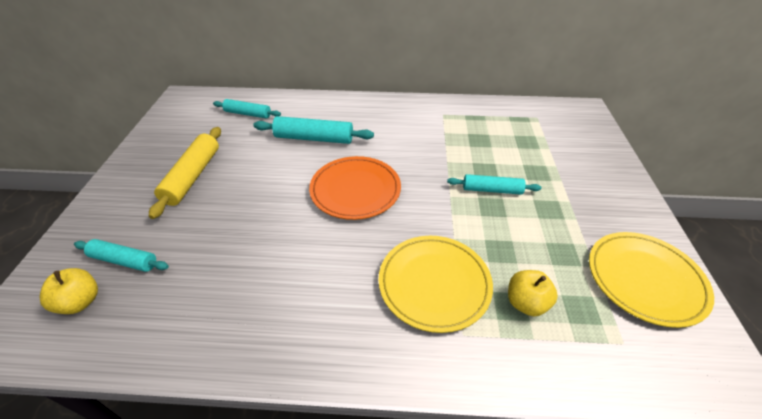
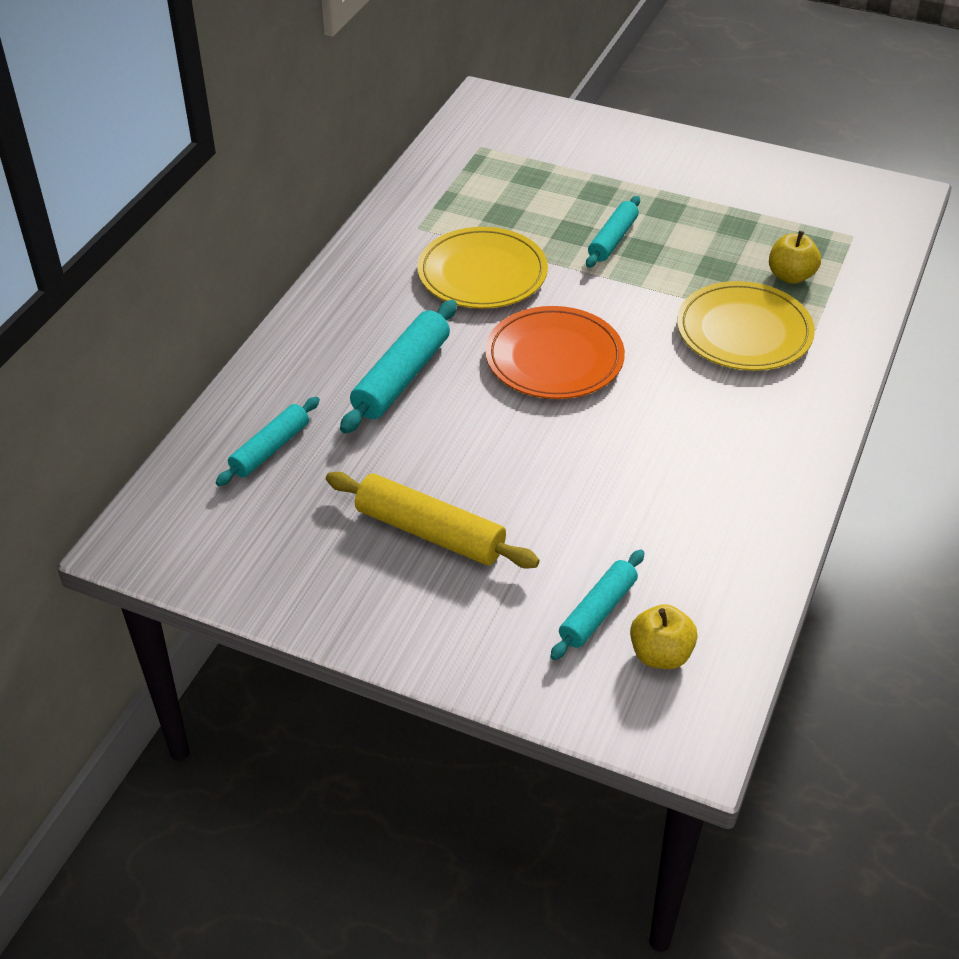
camera: 70 degrees left, 0 degrees up
(645, 279) = (789, 190): yellow plate -> yellow plate (482, 273)

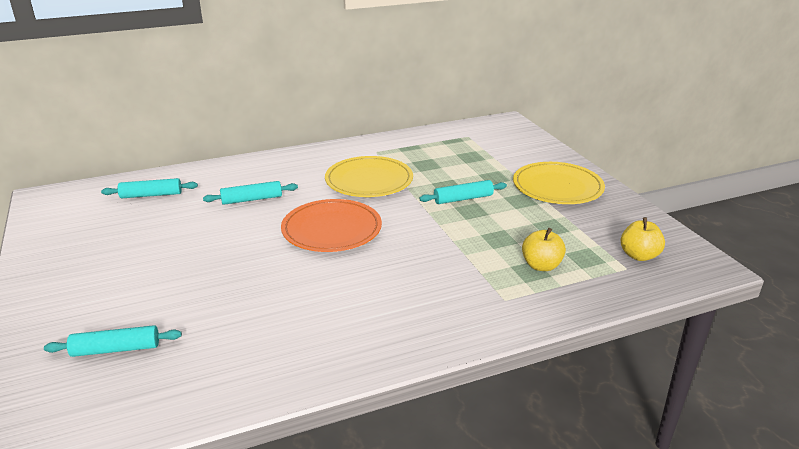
camera: 45 degrees right, 15 degrees down
(402, 377) = (252, 199): turquoise rolling pin -> turquoise rolling pin, size x0.66
(429, 533) = (132, 263): yellow rolling pin -> none
(660, 654) = (95, 394): yellow apple -> yellow apple (639, 255)
(744, 331) = (457, 275): yellow plate -> yellow plate (557, 187)

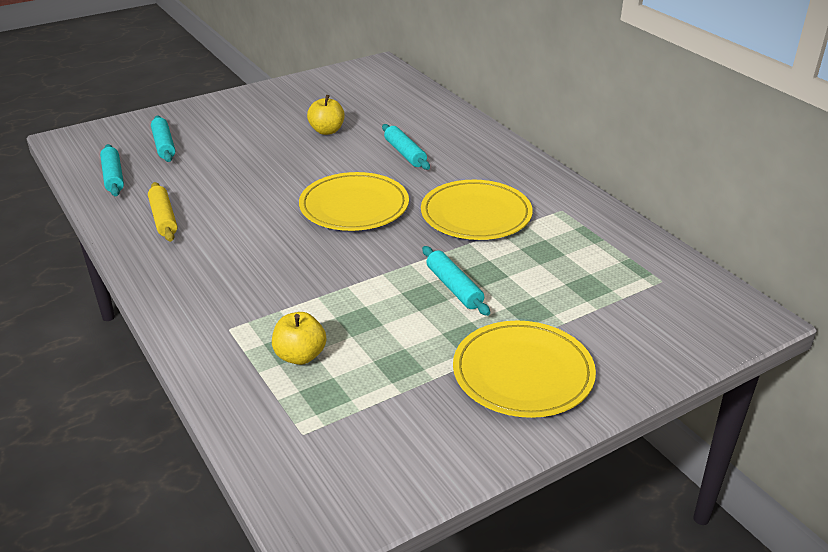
camera: 80 degrees right, 5 degrees up
(151, 195) = (397, 105): turquoise rolling pin -> turquoise rolling pin (113, 177)
(301, 343) = (163, 218): none -> yellow rolling pin
(332, 229) = (354, 206): orange plate -> yellow plate
(639, 255) = (337, 449): yellow apple -> yellow apple (327, 131)

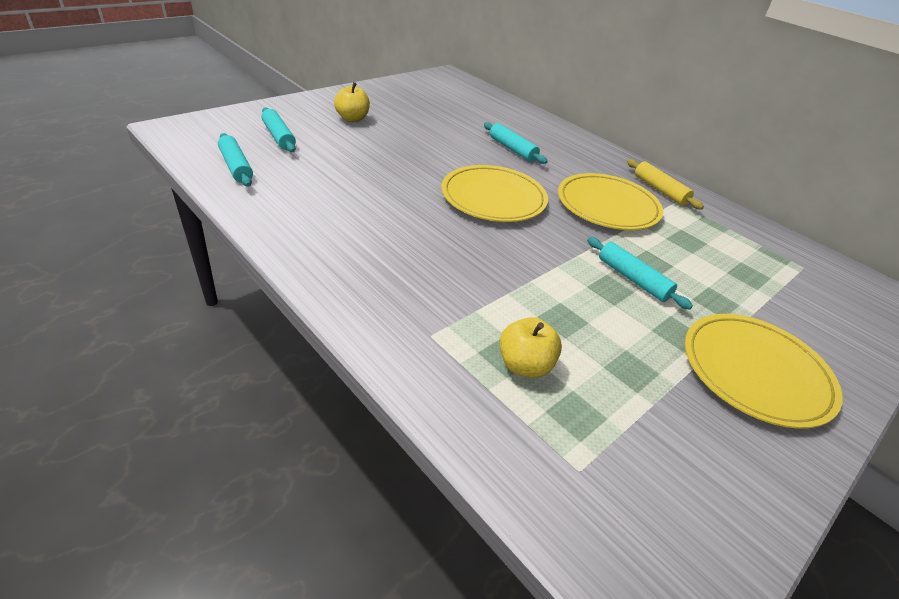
camera: 15 degrees left, 5 degrees up
(163, 218) = (306, 210): yellow rolling pin -> yellow rolling pin (660, 190)
(327, 131) = (431, 127): yellow apple -> yellow apple (352, 119)

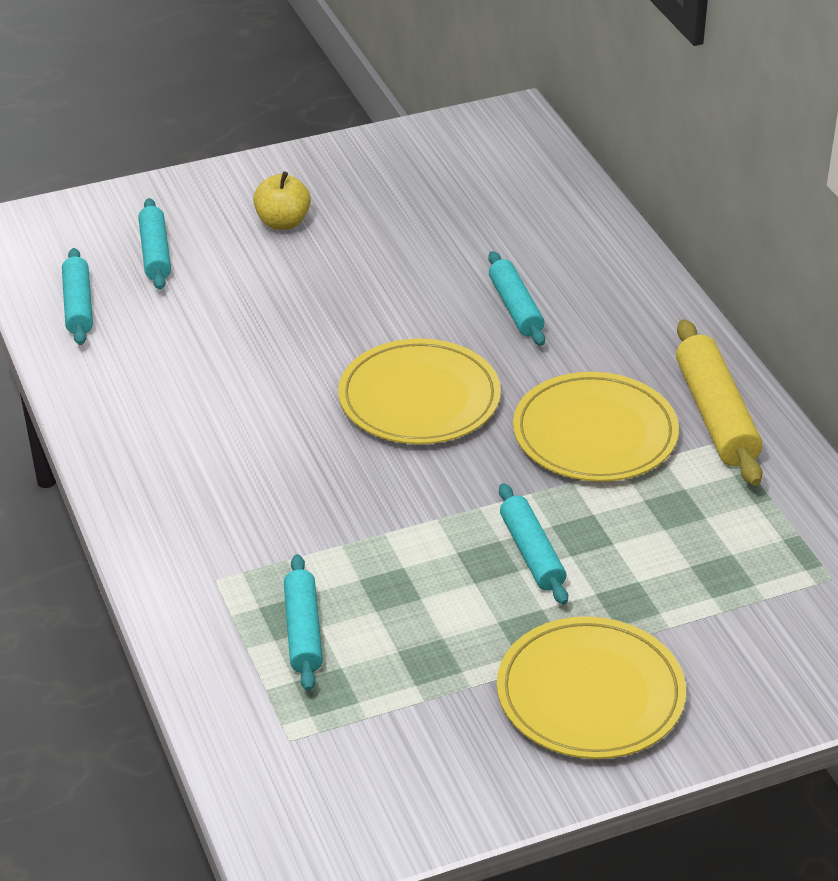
camera: 25 degrees right, 0 degrees up
(524, 365) = (303, 631): yellow apple -> turquoise rolling pin
(660, 190) = (715, 415): yellow rolling pin -> yellow rolling pin, size x1.53

